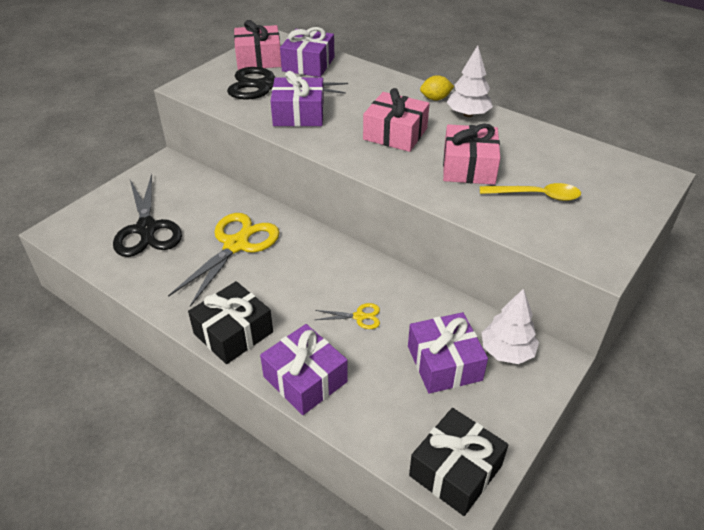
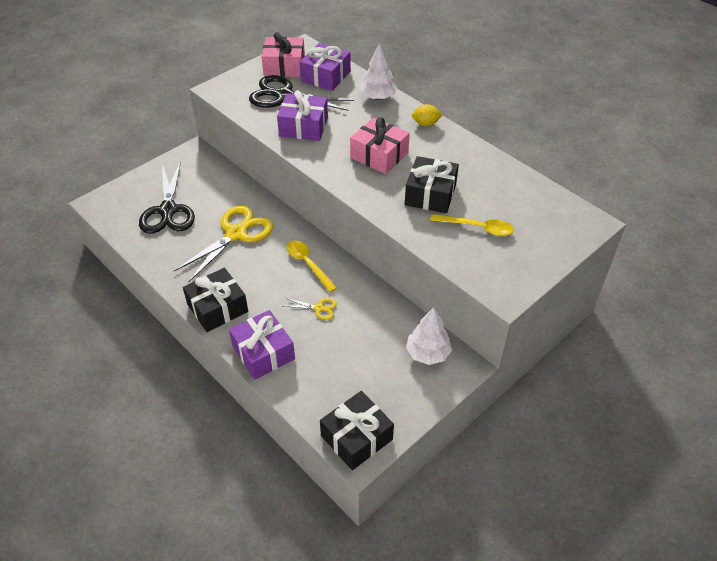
camera: 10 degrees right, 5 degrees up
(331, 268) = (308, 264): none -> yellow spoon
(444, 363) = (374, 355): purple gift -> none
(468, 114) = (448, 143): white tree -> white tree (378, 97)
(468, 167) = (430, 194): pink gift -> black gift

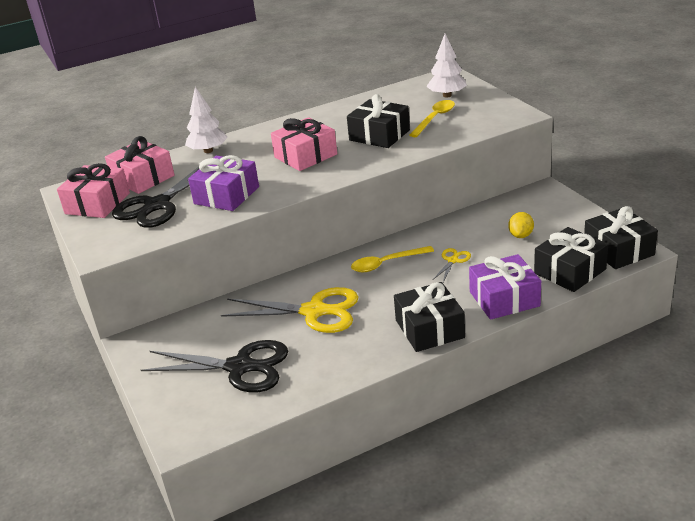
camera: 70 degrees left, 15 degrees down
(236, 234) = (314, 311): yellow scissors -> yellow scissors turned 135 degrees clockwise
(313, 398) = (570, 271): none -> black gift
(325, 76) = (143, 178): purple gift -> pink gift
(426, 124) = (272, 130): yellow lemon -> yellow lemon (521, 235)
(428, 353) = (527, 206): white tree -> white tree (447, 95)

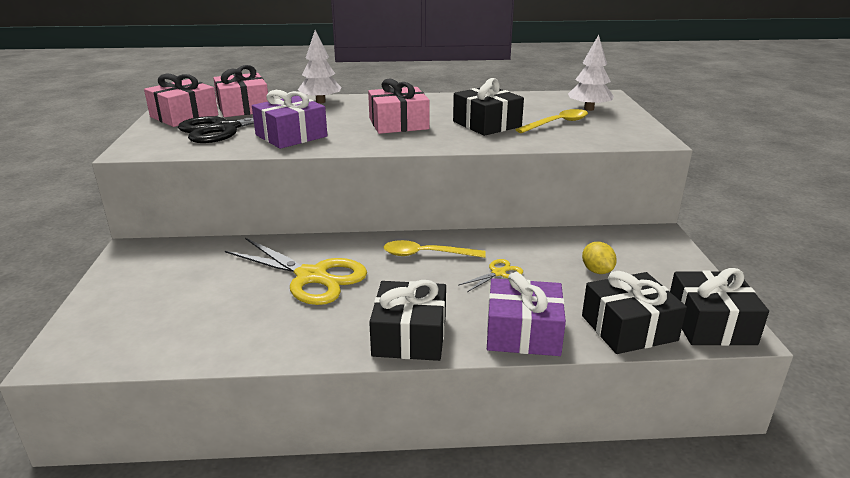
camera: 20 degrees right, 5 degrees down
(240, 367) = (188, 305): black scissors -> none
(521, 235) = (597, 271): yellow lemon -> yellow lemon turned 60 degrees counterclockwise

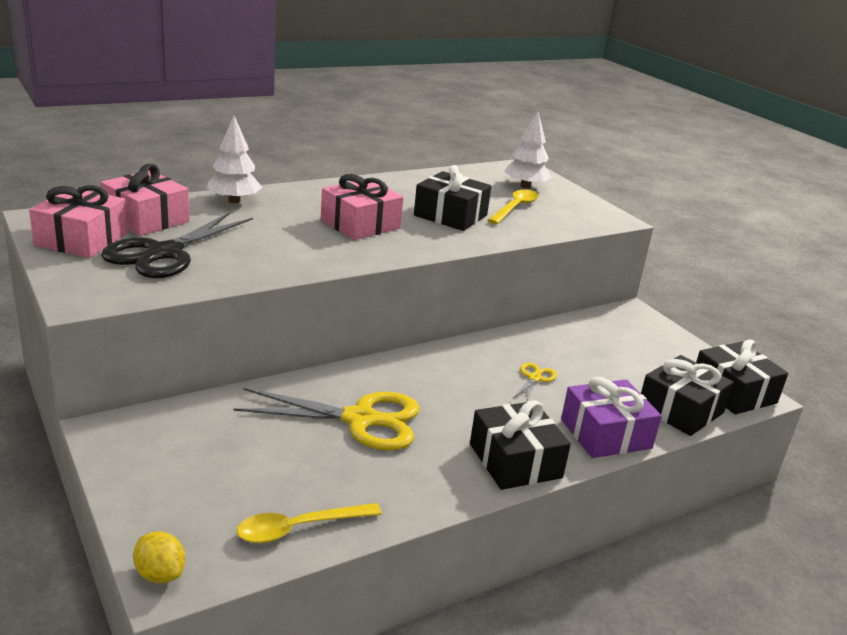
camera: 30 degrees left, 0 degrees up
(291, 136) = (259, 254): purple gift -> none
(426, 254) = (451, 371): yellow spoon -> yellow spoon (299, 528)
(597, 271) = (613, 359): yellow lemon -> yellow lemon (160, 574)

